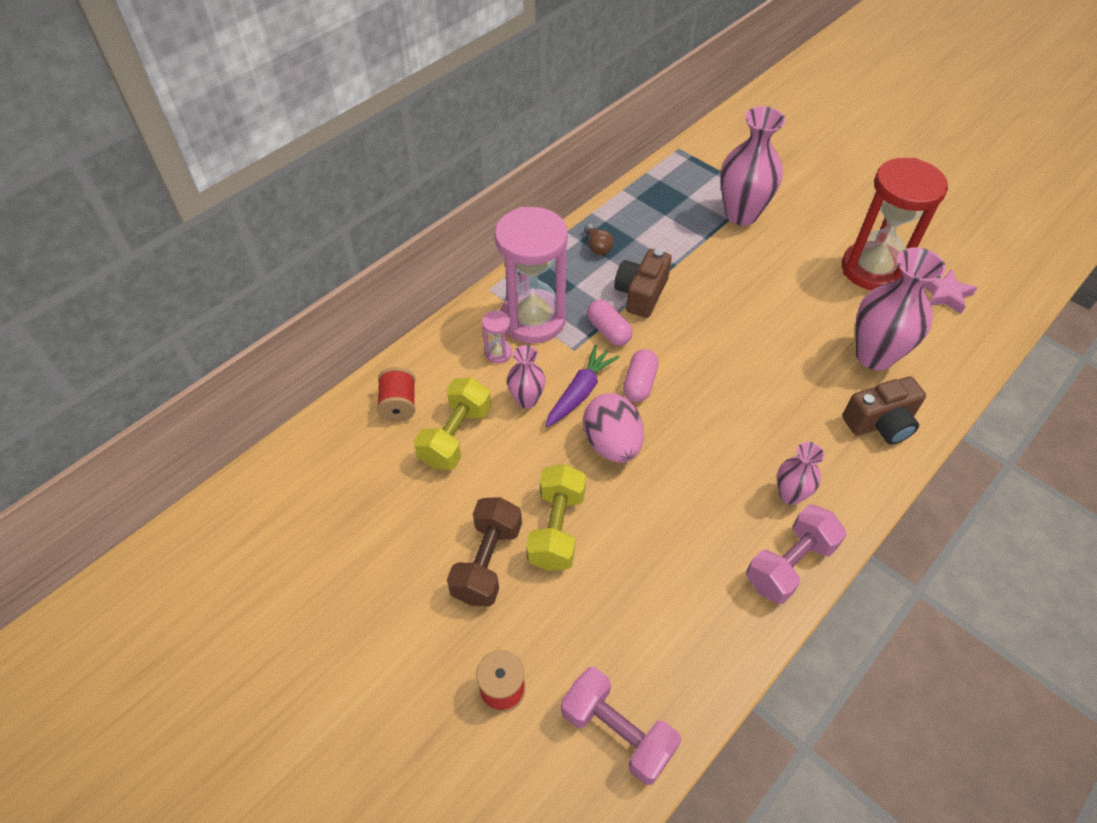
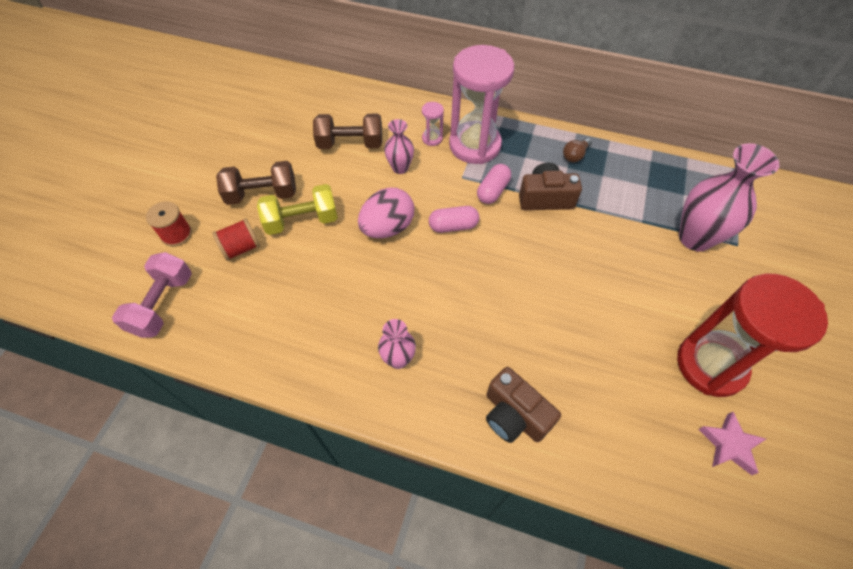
camera: 65 degrees right, 5 degrees up
(399, 405) = (360, 108): red spool -> red spool (241, 248)
(456, 436) = (350, 144): yellow dumbbell -> brown dumbbell
(580, 392) = (424, 194): purple carrot -> none
(789, 564) = (331, 376): pink dumbbell -> none
(874, 356) = (594, 392): pink vase -> none

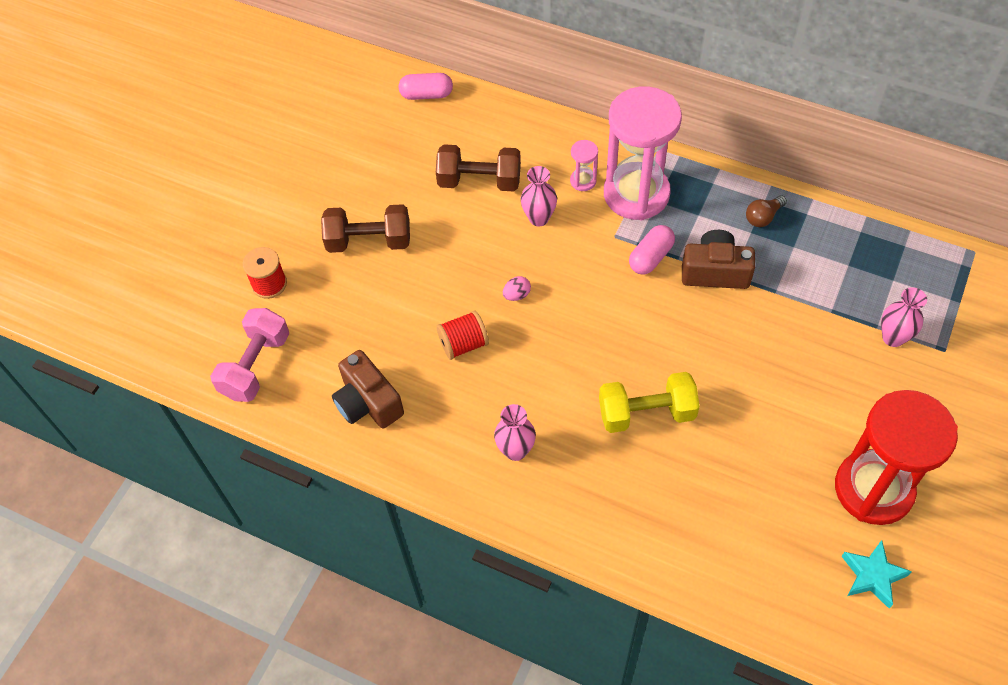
camera: 10 degrees right, 0 degrees up
(241, 248) = (343, 306): red spool -> red spool (463, 344)
(302, 221) = (415, 278): yellow dumbbell -> yellow dumbbell (646, 413)
(387, 228) = (517, 295): pink egg -> pink egg, size x0.42
(453, 226) = (596, 299): pink capsule -> pink capsule (426, 95)
(514, 415) = (638, 522): brown camera -> brown camera (368, 402)
(695, 238) = (893, 337): pink vase -> pink vase, size x0.54
(729, 445) = (872, 576): pink star -> turquoise star

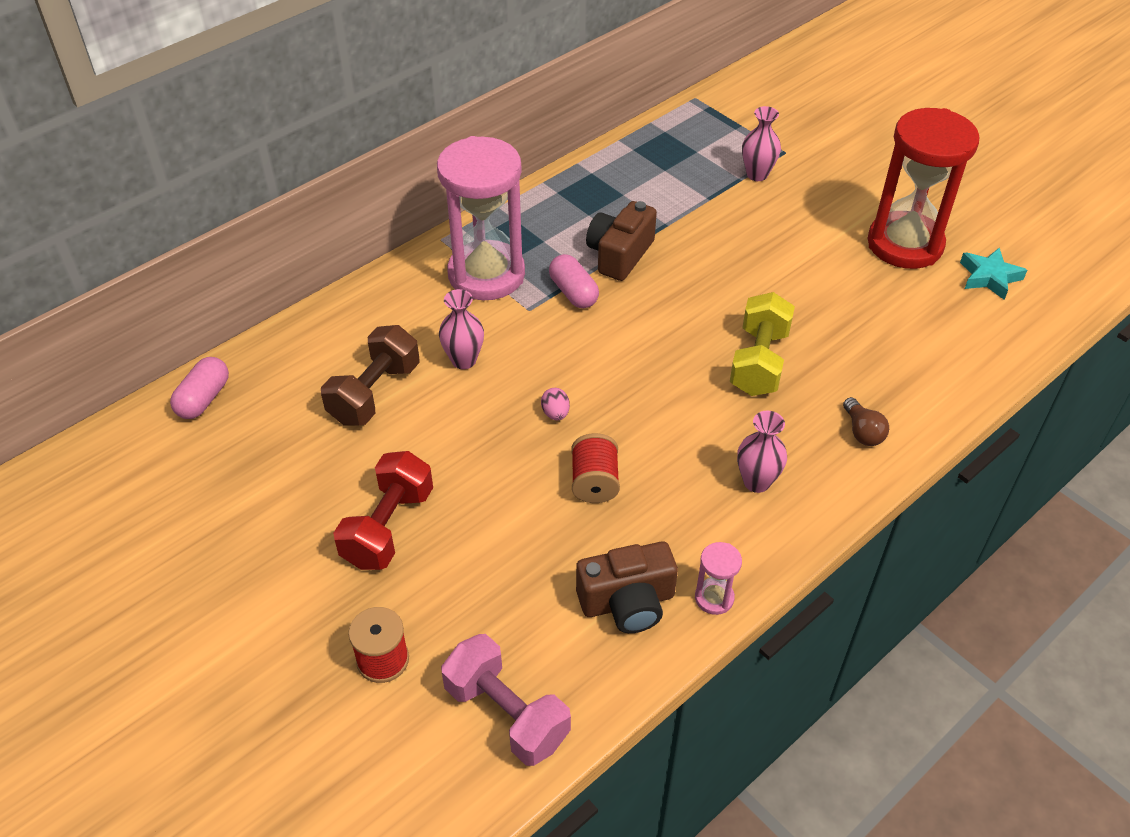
camera: 70 degrees left, 10 degrees down
(369, 241) = (388, 527): brown dumbbell -> red dumbbell
(583, 181) = (439, 308): pink hourglass -> pink hourglass (714, 598)
(763, 217) = (576, 200): brown light bulb -> brown light bulb (862, 432)

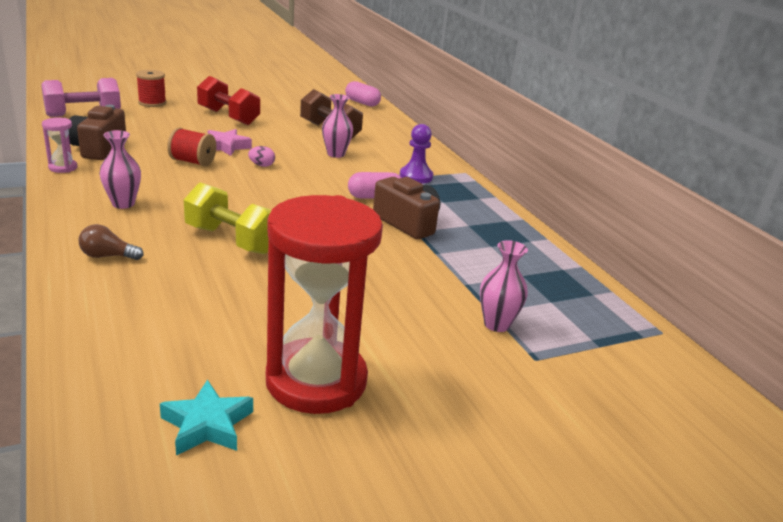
camera: 105 degrees right, 20 degrees down
(486, 274) = (416, 176): pink hourglass -> purple pawn
(516, 474) = (226, 146): none -> pink star

